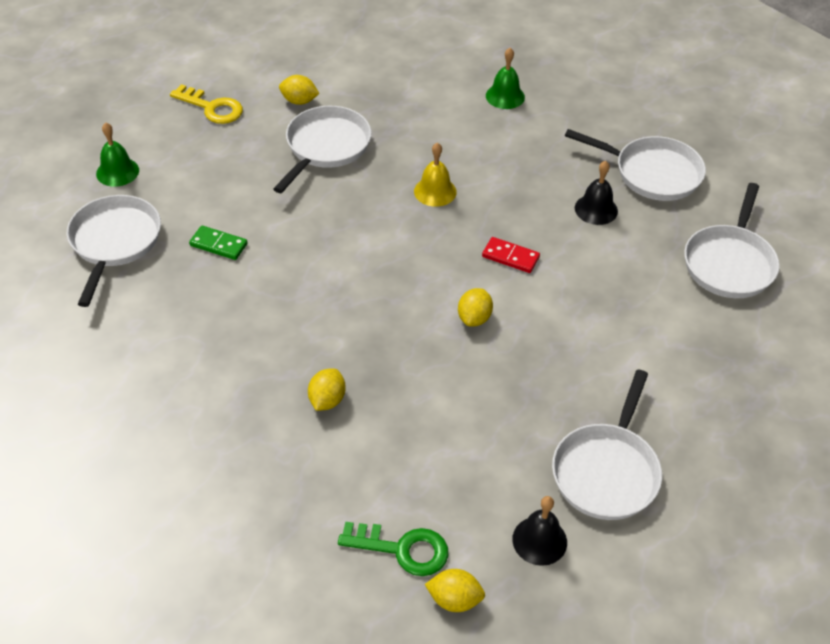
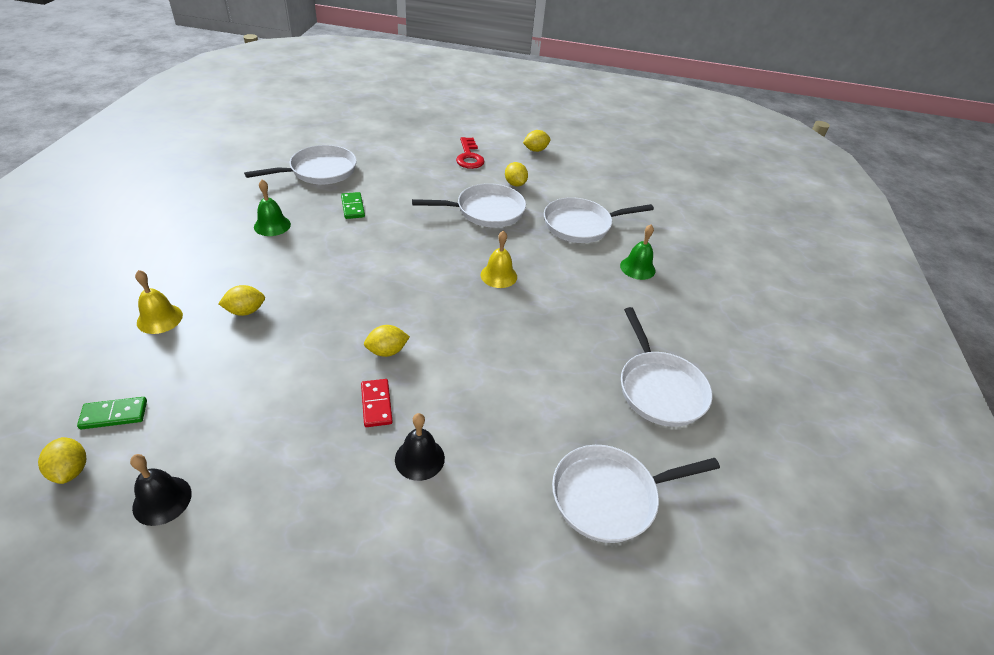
camera: 50 degrees right, 5 degrees down
(117, 172) = (378, 149): green bell -> green bell (272, 225)
(212, 108) = (469, 157): yellow key -> red key
(252, 52) = (535, 150): none -> yellow lemon
(279, 474) = (159, 318): none -> yellow bell
(403, 549) = (114, 414): green key -> green domino
(510, 257) = (471, 343): red domino -> red domino (376, 404)
(596, 209) = (576, 371): black bell -> black bell (419, 458)
(607, 471) = (272, 514): white pan -> white pan (581, 225)

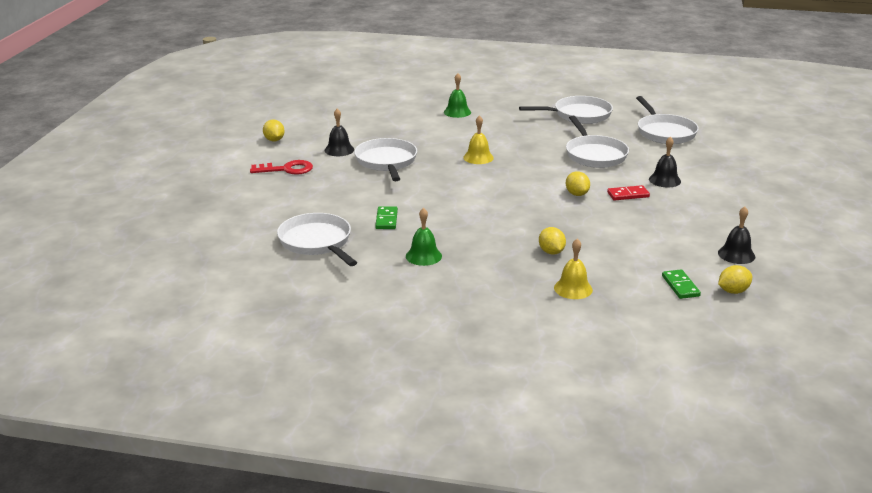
camera: 85 degrees left, 15 degrees down
(353, 207) = (386, 220): green domino -> green domino turned 75 degrees counterclockwise
(515, 184) = (339, 150): yellow lemon -> black bell
(581, 225) = (403, 127): white pan -> white pan (594, 154)

